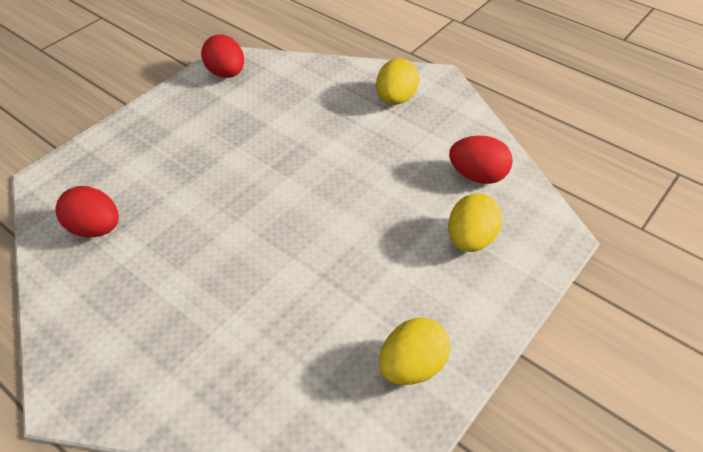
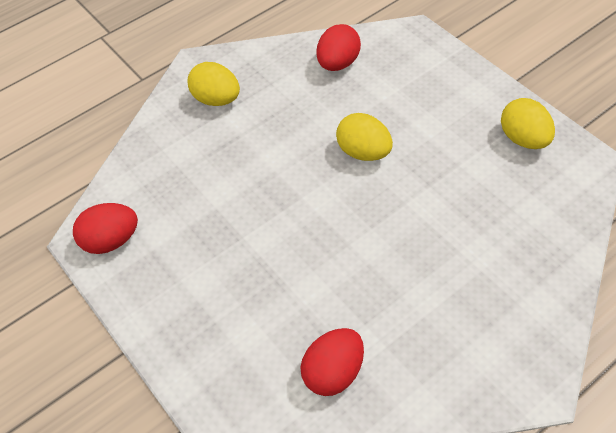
camera: 75 degrees left, 5 degrees up
(471, 239) = (408, 82): yellow egg -> yellow egg (363, 152)

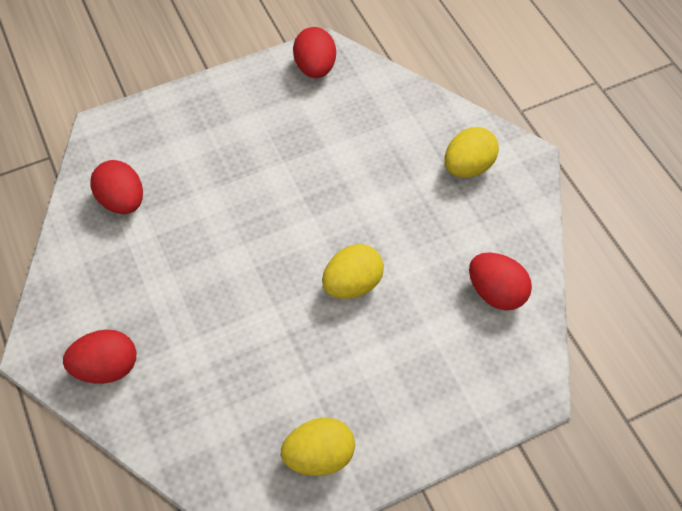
camera: 100 degrees right, 5 degrees up
(524, 315) = (107, 367): none -> red egg

